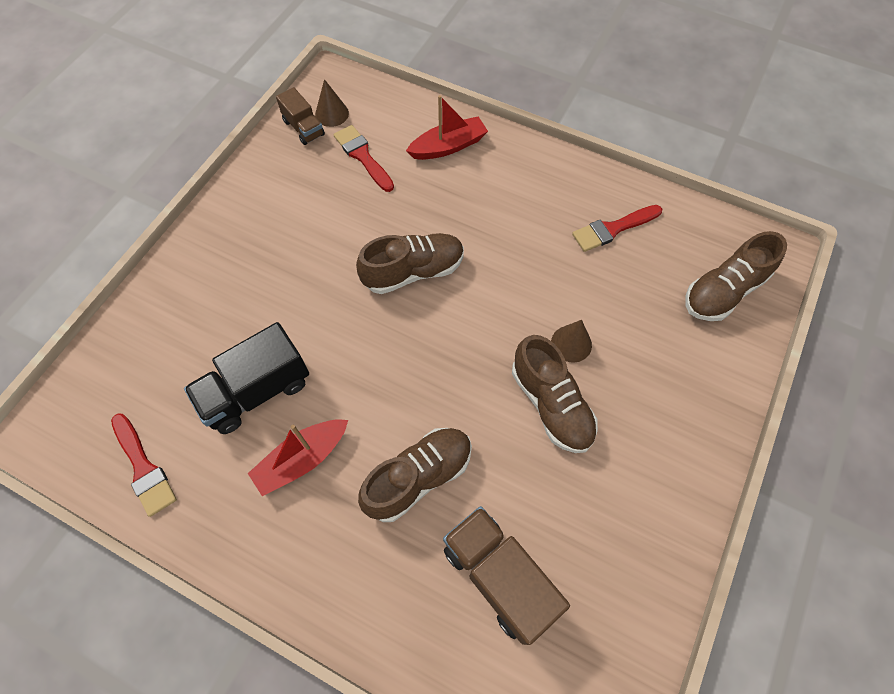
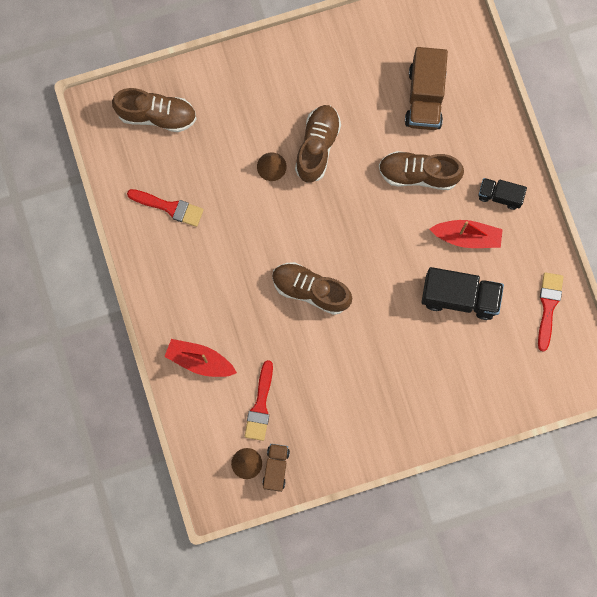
camera: 135 degrees left, 15 degrees up
(303, 542) = (499, 196): none -> black truck

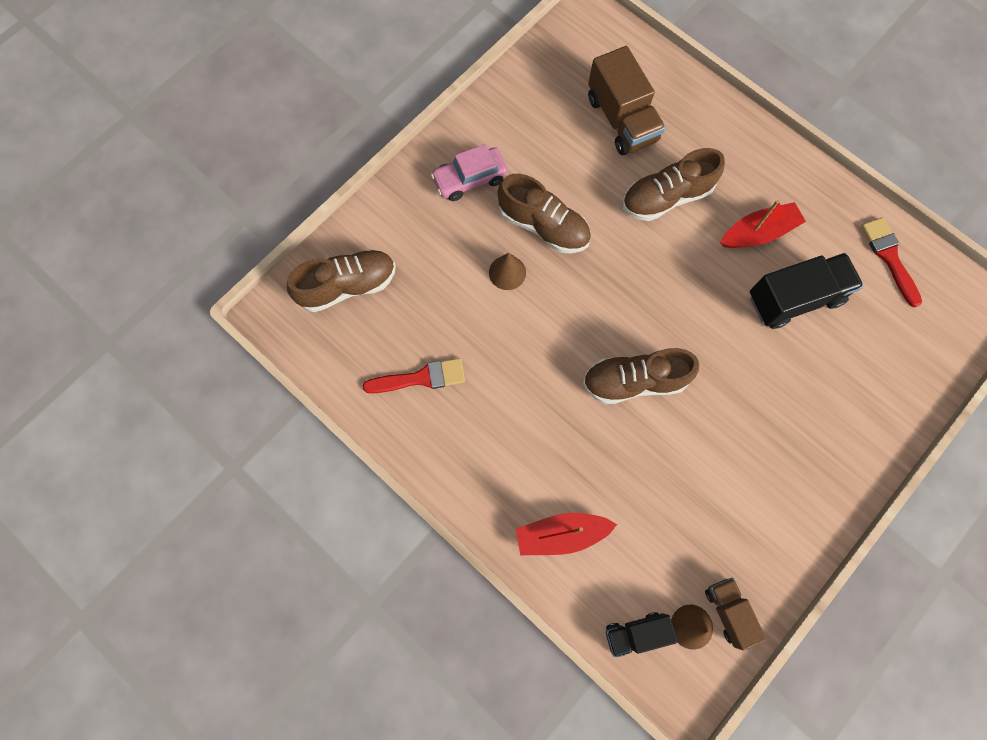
camera: 30 degrees left, 5 degrees down
(260, 405) = (663, 546): red brush -> none
(286, 83) = (470, 179): none -> pink car
(317, 147) = (543, 226): brown shoe -> brown shoe turned 135 degrees clockwise
(499, 196) = (762, 174): black truck -> black truck (636, 633)

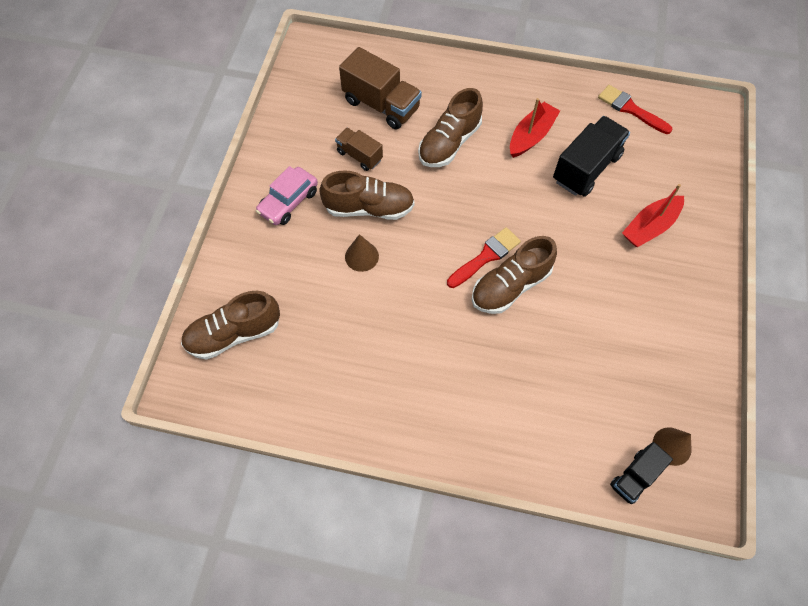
camera: 30 degrees left, 10 degrees down
(347, 286) = (234, 334): brown shoe -> brown shoe turned 150 degrees counterclockwise
(420, 378) = (340, 374): red brush -> red brush (485, 257)
(561, 534) = (529, 433): red boat -> red boat (650, 227)
(728, 611) = (690, 418): brown truck -> brown truck (359, 156)

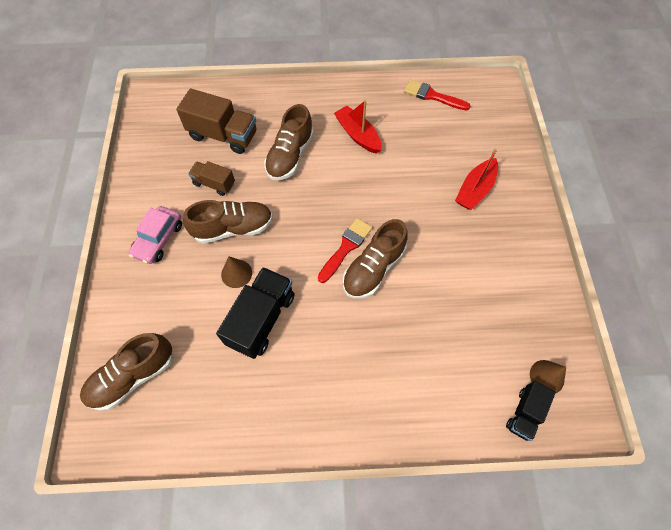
camera: 15 degrees left, 0 degrees up
(531, 136) = (357, 135): red boat -> red boat turned 60 degrees counterclockwise
(586, 168) = (410, 152): black truck -> black truck (261, 319)

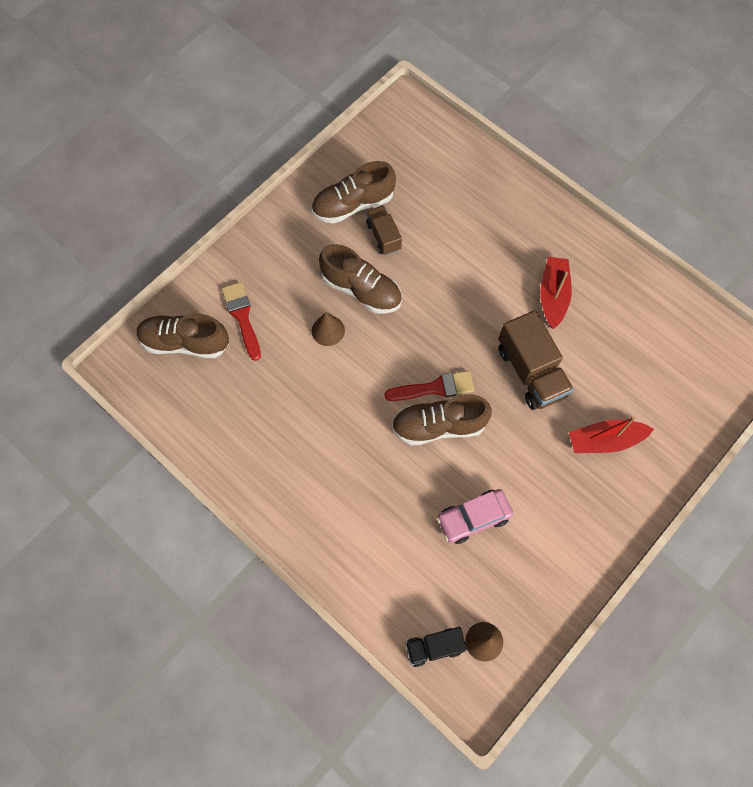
camera: 45 degrees right, 5 degrees up
(159, 239) = (297, 249): pink car -> pink car (473, 518)
(223, 135) = (433, 196): brown truck -> brown truck (531, 371)
(261, 319) = (311, 384): black truck -> none
(290, 156) = (471, 264): brown shoe -> brown shoe (353, 204)
(433, 96) = (669, 318): red brush -> red brush (242, 317)

